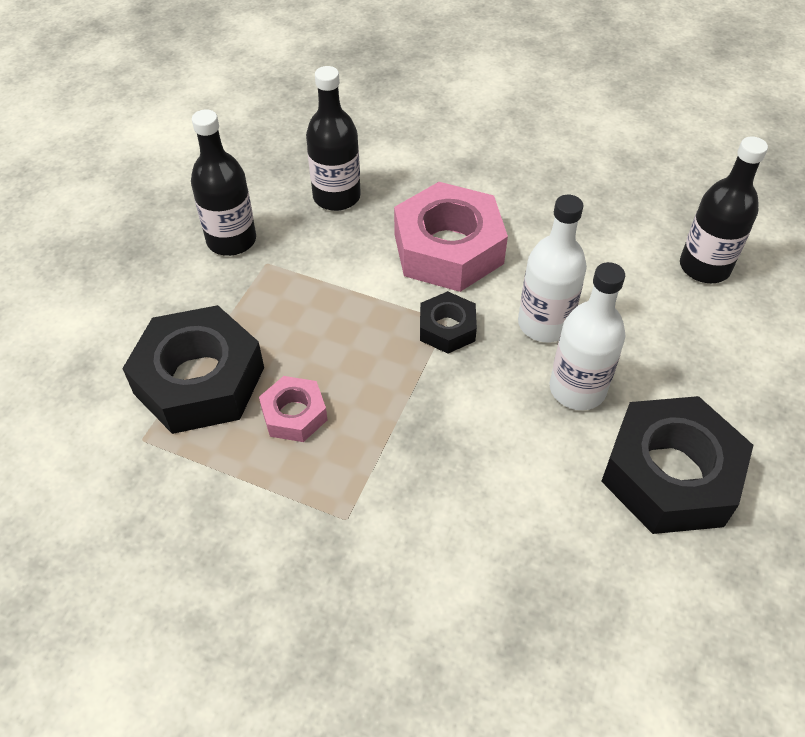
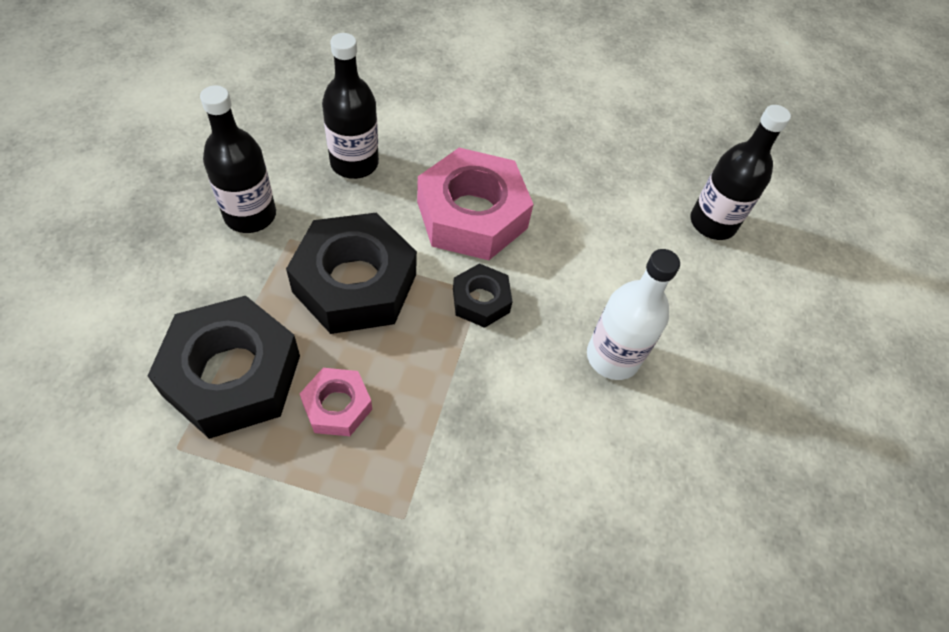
camera: 15 degrees left, 5 degrees up
(544, 324) = (573, 290): white bottle -> none
(670, 475) = (709, 440): black nut -> black nut (355, 283)

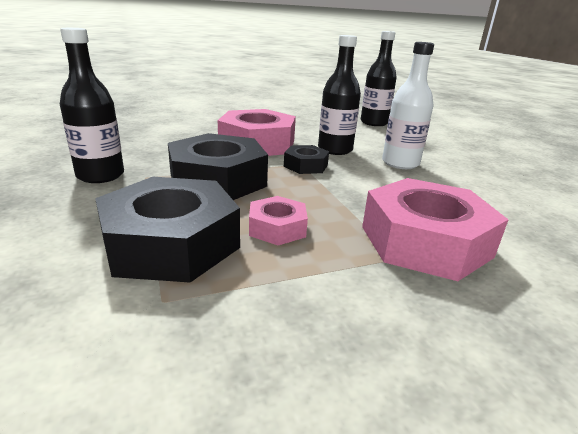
camera: 30 degrees left, 30 degrees down
(354, 163) = (158, 144): black bottle -> black bottle (335, 150)
(456, 514) = (425, 241): none -> pink nut

